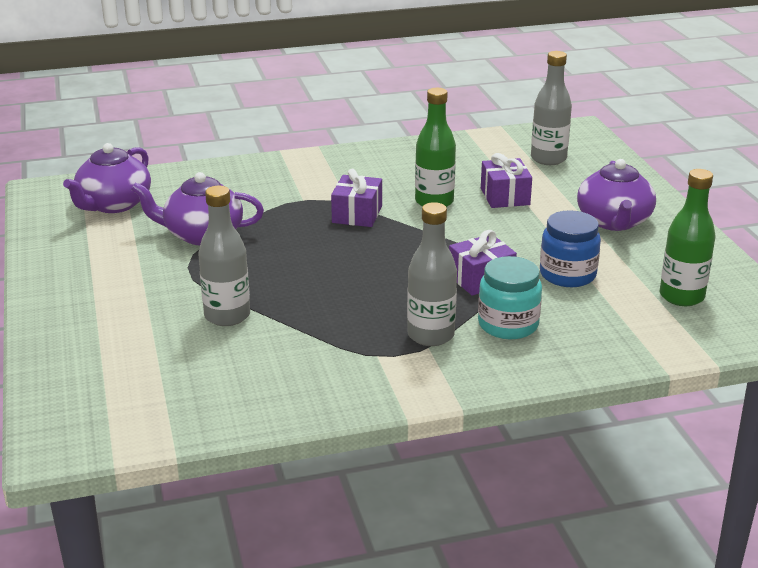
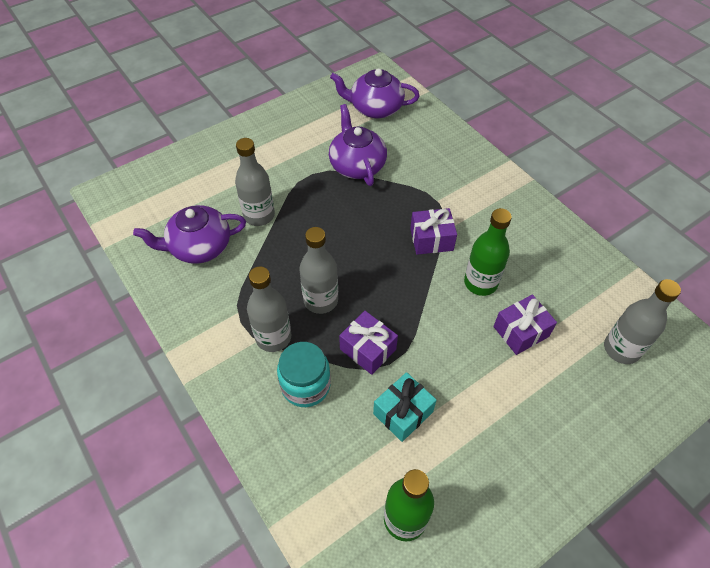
camera: 70 degrees right, 25 degrees up
(396, 295) = (321, 300): none -> grey bottle
(567, 275) = (403, 412): blue jar -> turquoise gift
(614, 221) = (522, 433): purple teapot -> purple teapot (199, 247)

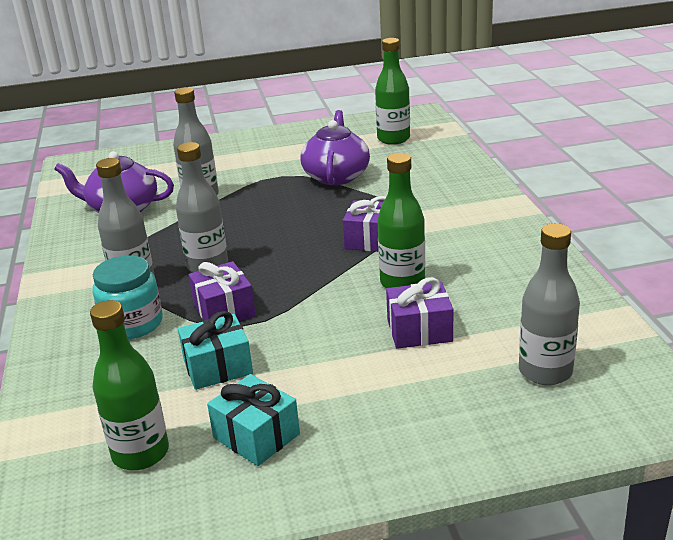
camera: 25 degrees right, 25 degrees down
(375, 108) = (393, 139): purple teapot -> green bottle
(474, 473) = (256, 436): none -> turquoise gift

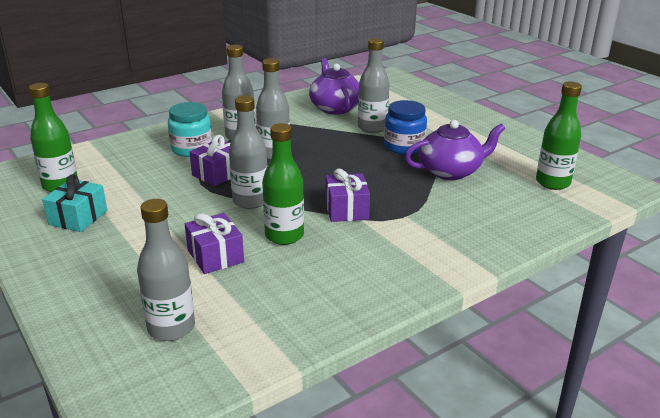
camera: 65 degrees right, 0 degrees up
(218, 367) = (150, 187): turquoise gift -> none
(263, 188) = (404, 147): none -> blue jar
(312, 295) = (250, 201): none -> grey bottle

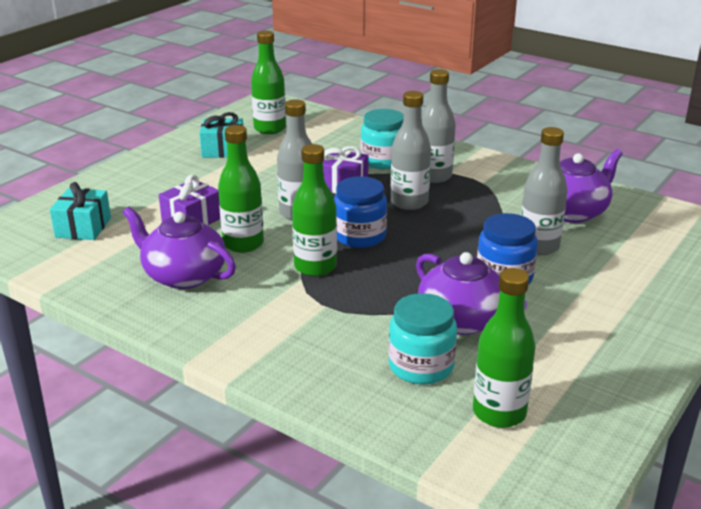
camera: 70 degrees right, 0 degrees up
(171, 328) = (83, 227): grey bottle -> turquoise gift
(311, 183) = (359, 236): none -> blue jar
(319, 274) = (183, 275): none -> purple teapot
(346, 209) = (315, 267): purple gift -> green bottle
(497, 196) = (421, 366): none -> turquoise jar

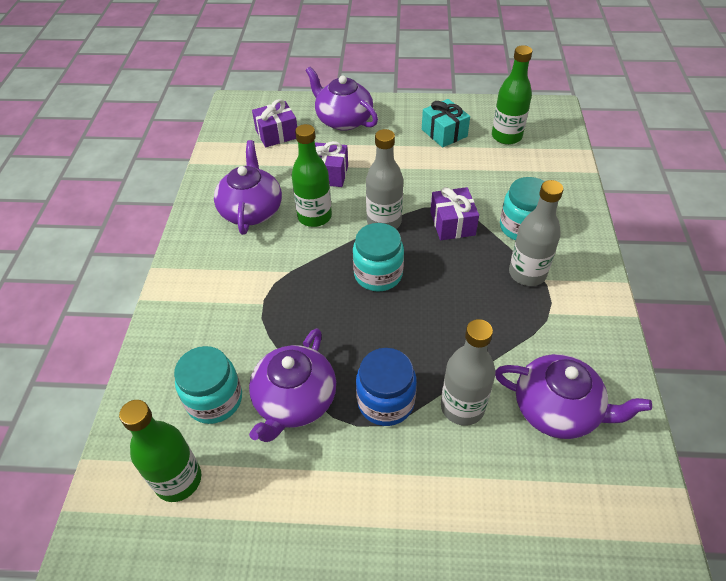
camera: 60 degrees right, 20 degrees up
(83, 227) = (277, 134): turquoise gift -> purple gift
(124, 187) = (343, 120): none -> purple teapot
(315, 267) = (312, 271): green bottle -> none
(359, 236) = (378, 274): blue jar -> turquoise jar
(409, 202) = (462, 279): grey bottle -> none

